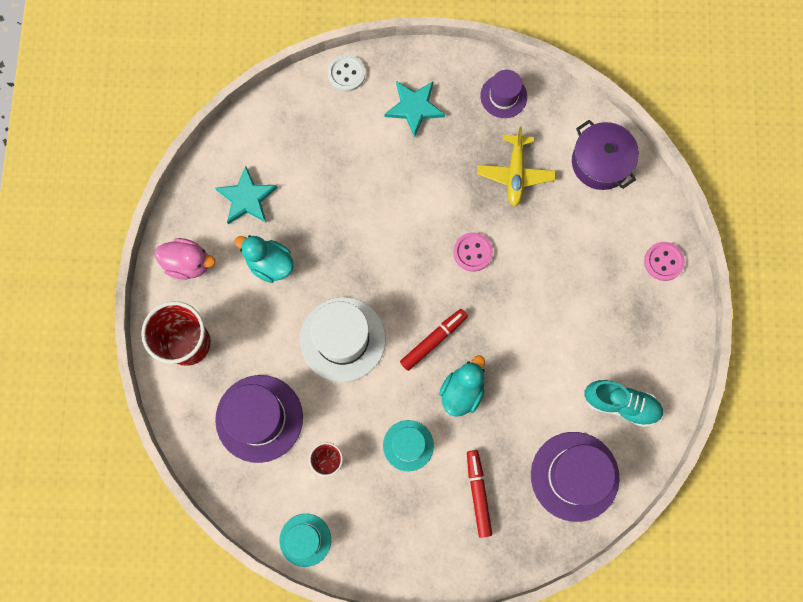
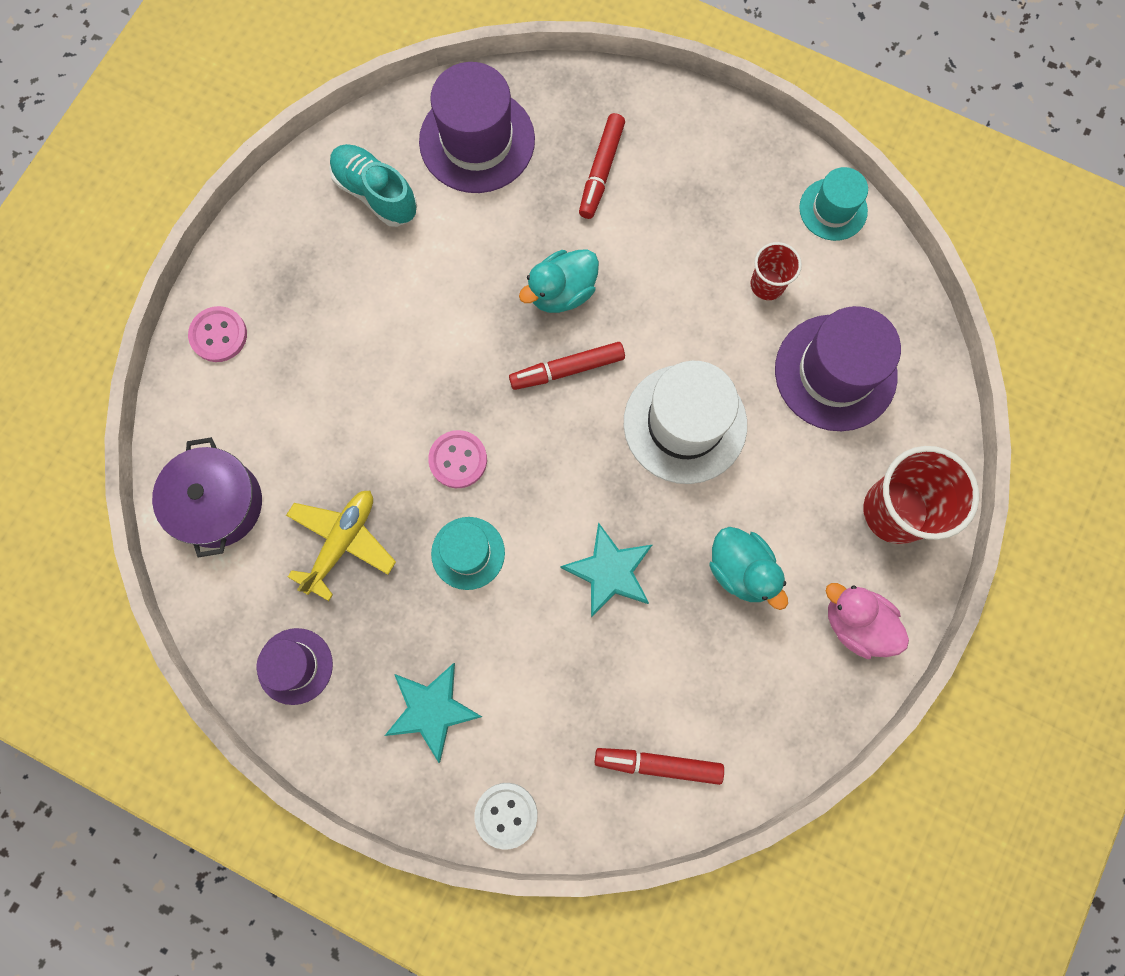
camera: 155 degrees left, 0 degrees up
(247, 198) = (736, 682): turquoise star -> turquoise star (610, 571)
(273, 135) = (658, 764): none -> red marker
(408, 445) = (660, 259): turquoise hat -> turquoise hat (468, 553)

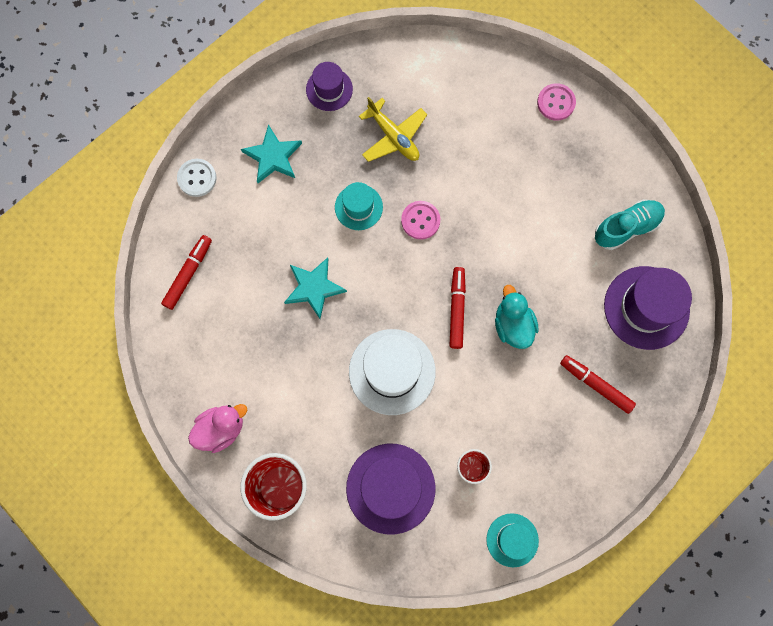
camera: 110 degrees right, 0 degrees up
(218, 503) = (444, 73): purple pot -> none
(741, 570) = (283, 370): turquoise duck -> none

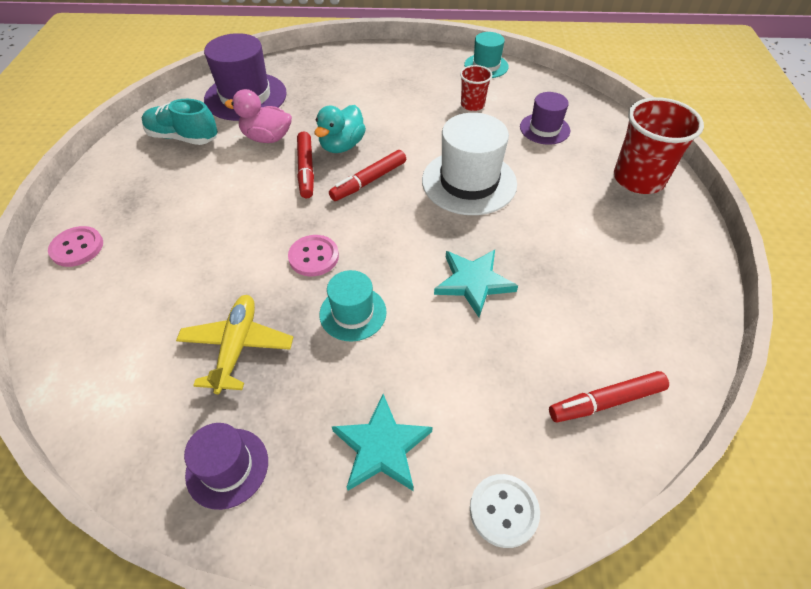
camera: 135 degrees left, 25 degrees down
(221, 429) = (668, 246): pink duck -> pink duck (267, 138)
(390, 488) = (544, 129): purple hat -> purple hat, size x0.58
(596, 385) = (335, 88): red marker -> red marker (306, 170)

